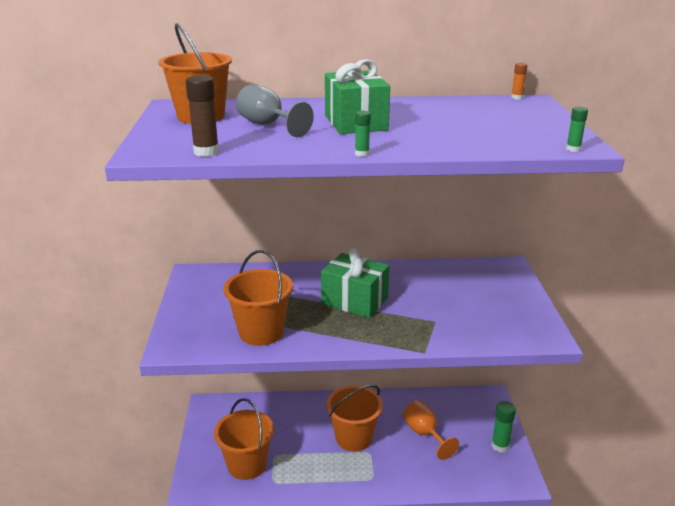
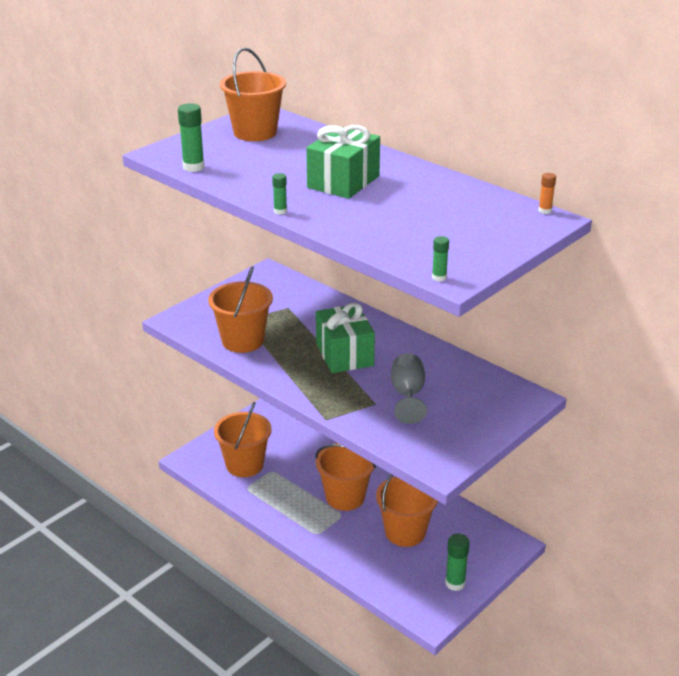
camera: 45 degrees right, 5 degrees up
(206, 152) = (193, 167): brown glue stick -> green glue stick
(268, 125) = (280, 159): grey goblet -> grey goblet (407, 395)
(424, 434) = (405, 532): orange goblet -> orange bucket

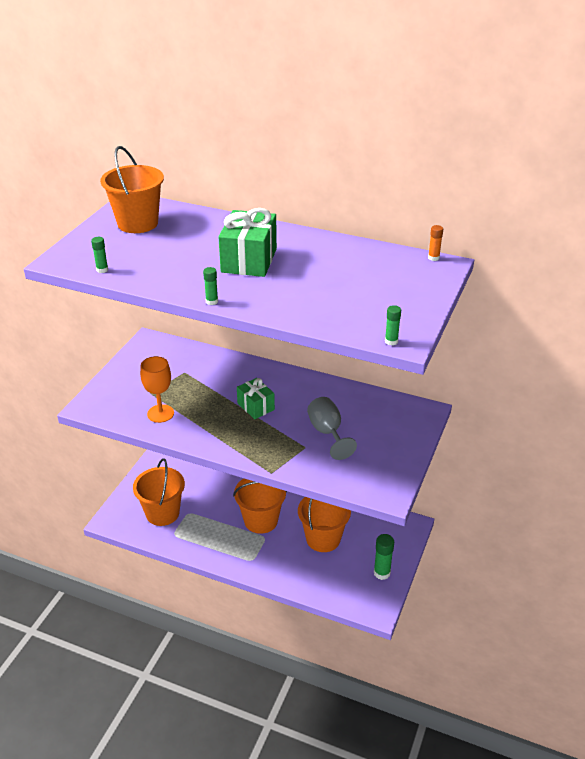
camera: 20 degrees left, 5 degrees up
(193, 167) = (102, 270): green glue stick -> green glue stick, size x0.57
(243, 341) = (160, 413): orange bucket -> orange goblet
(344, 354) = (255, 406): green gift -> green gift, size x0.62

